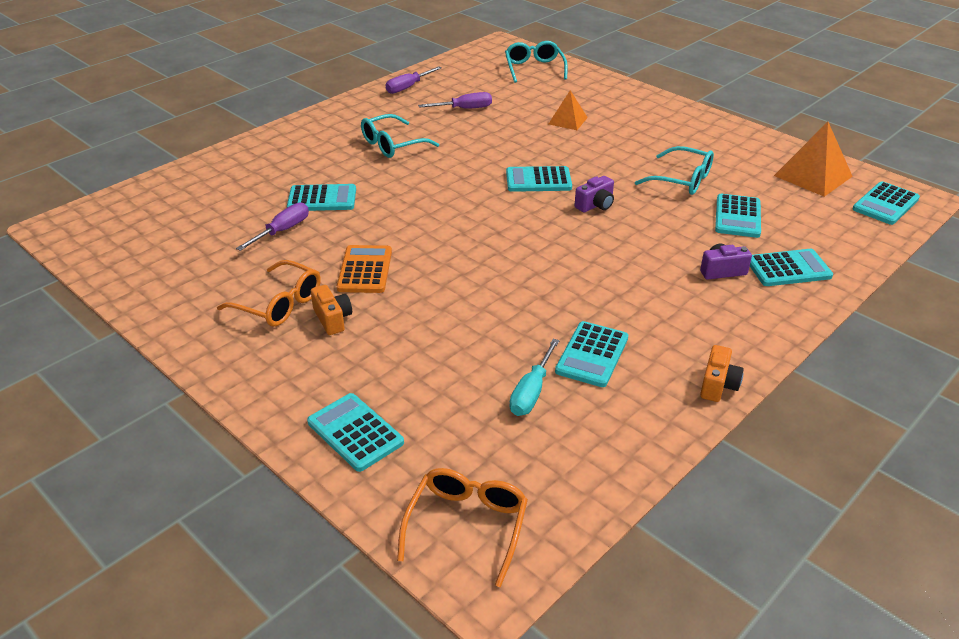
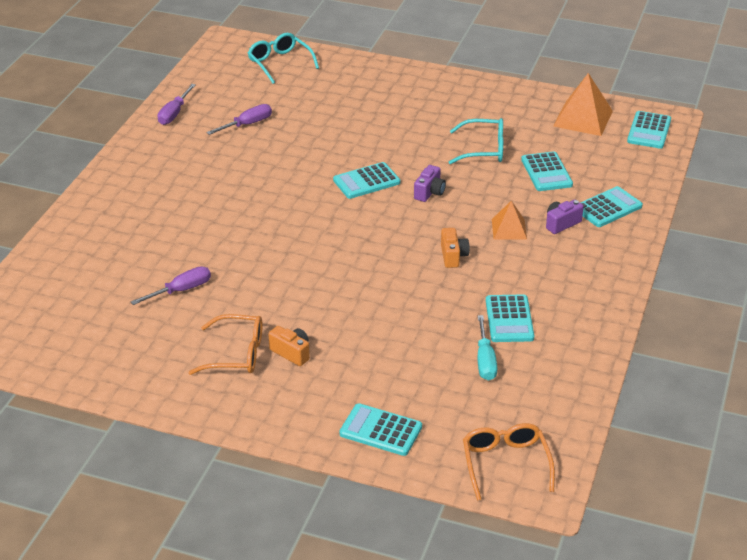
camera: 25 degrees left, 0 degrees up
(283, 230) = (182, 290): purple screwdriver -> purple screwdriver turned 45 degrees clockwise
(322, 199) = (191, 251): turquoise calculator -> none
(365, 270) = (283, 304): orange calculator -> none
(393, 144) = (210, 179): turquoise glasses -> none
(568, 120) = (350, 114): orange pyramid -> orange pyramid (509, 229)
(718, 385) = (609, 314): orange camera -> orange camera (453, 256)

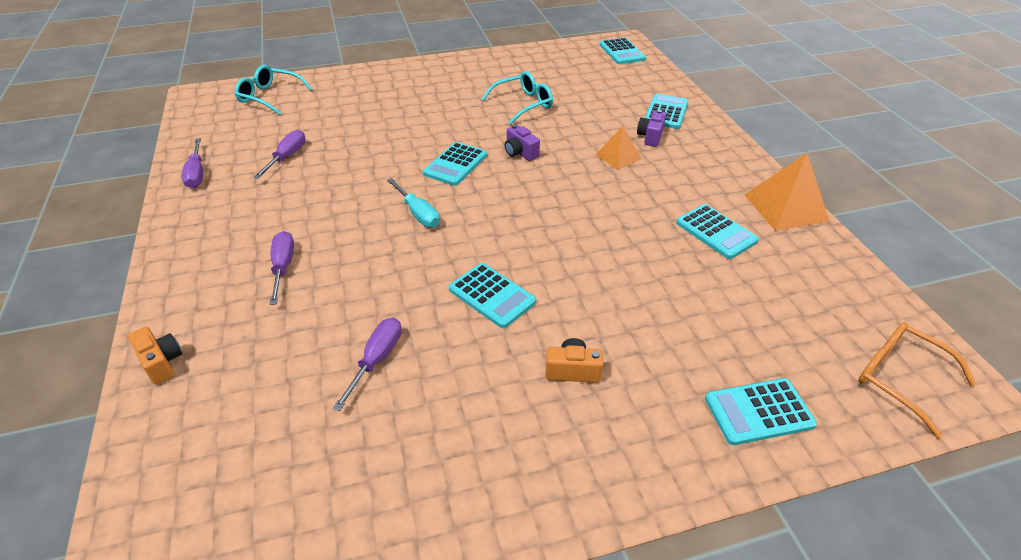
camera: 35 degrees left, 5 degrees up
(176, 207) = (283, 266): none -> purple screwdriver
(235, 354) = (516, 406): orange glasses -> none
(429, 192) = (520, 153): purple camera -> purple camera turned 150 degrees clockwise
(453, 256) = (603, 197): orange camera -> orange camera (162, 362)
(485, 361) = (748, 281): turquoise screwdriver -> turquoise screwdriver (418, 214)
(546, 172) = (590, 104): turquoise calculator -> turquoise calculator (492, 296)
(583, 118) = (567, 59): orange pyramid -> orange pyramid (785, 207)

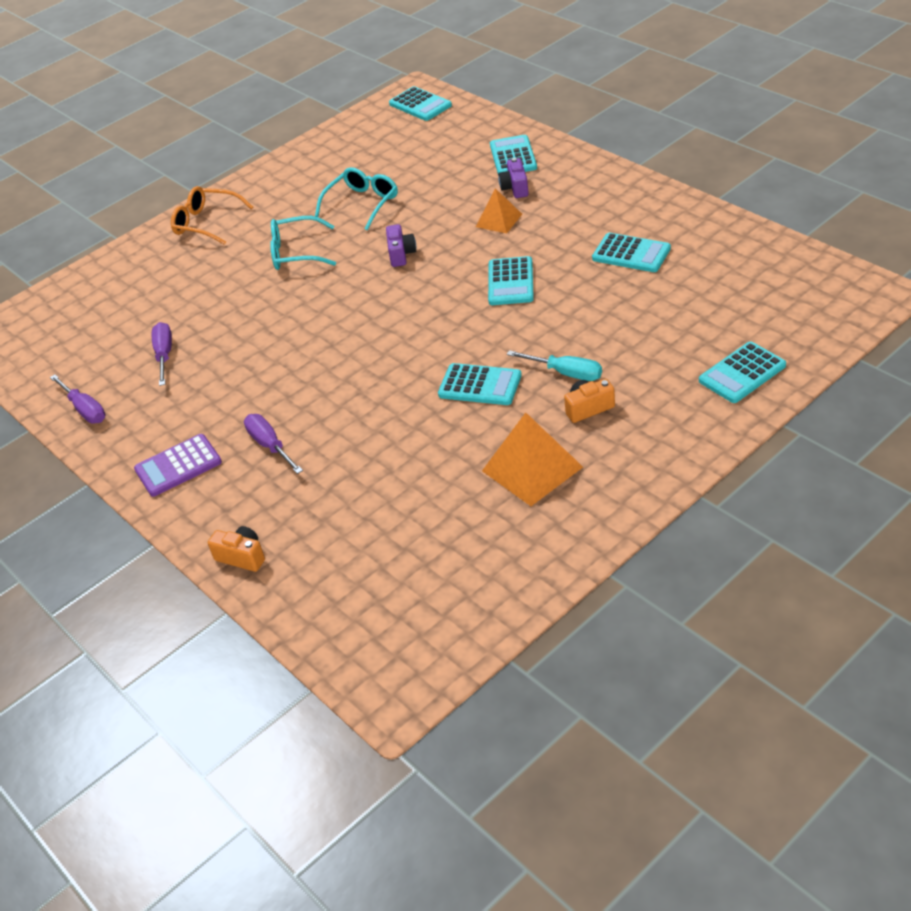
camera: 20 degrees left, 0 degrees up
(205, 250) = (178, 466): none -> purple calculator
(270, 97) = (73, 304): turquoise glasses -> turquoise glasses (297, 252)
(377, 359) = (425, 471): purple screwdriver -> none
(418, 214) = (353, 350): turquoise screwdriver -> turquoise screwdriver (566, 373)
(455, 164) = (347, 291): turquoise calculator -> turquoise calculator (510, 282)
(520, 153) = (401, 254): purple camera -> purple camera turned 120 degrees counterclockwise
(785, 207) = (677, 208): orange pyramid -> orange pyramid (532, 469)
(901, 379) = (829, 306): orange glasses -> orange glasses (207, 223)

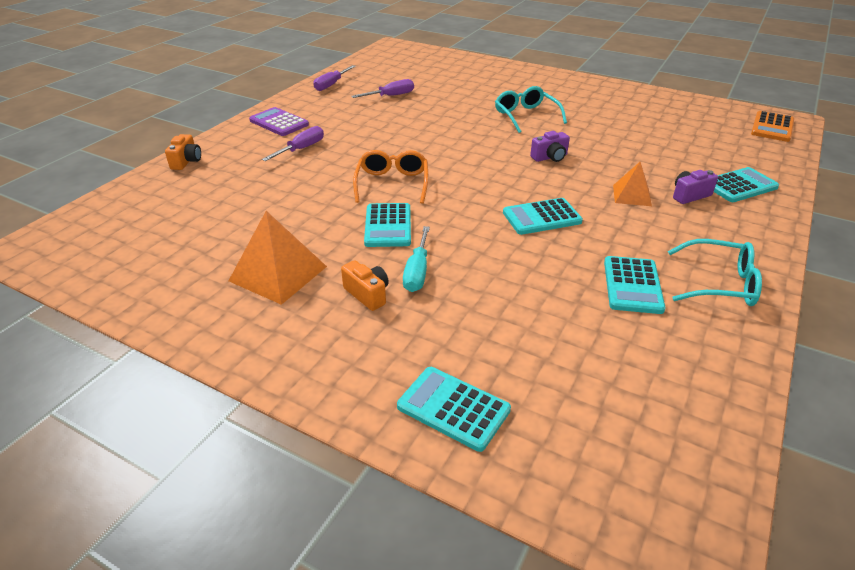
camera: 65 degrees right, 5 degrees down
(207, 223) = (541, 80): orange glasses -> orange glasses (392, 184)
(362, 204) = (606, 129): turquoise glasses -> turquoise glasses (718, 283)
(420, 105) = (772, 127): turquoise calculator -> orange calculator

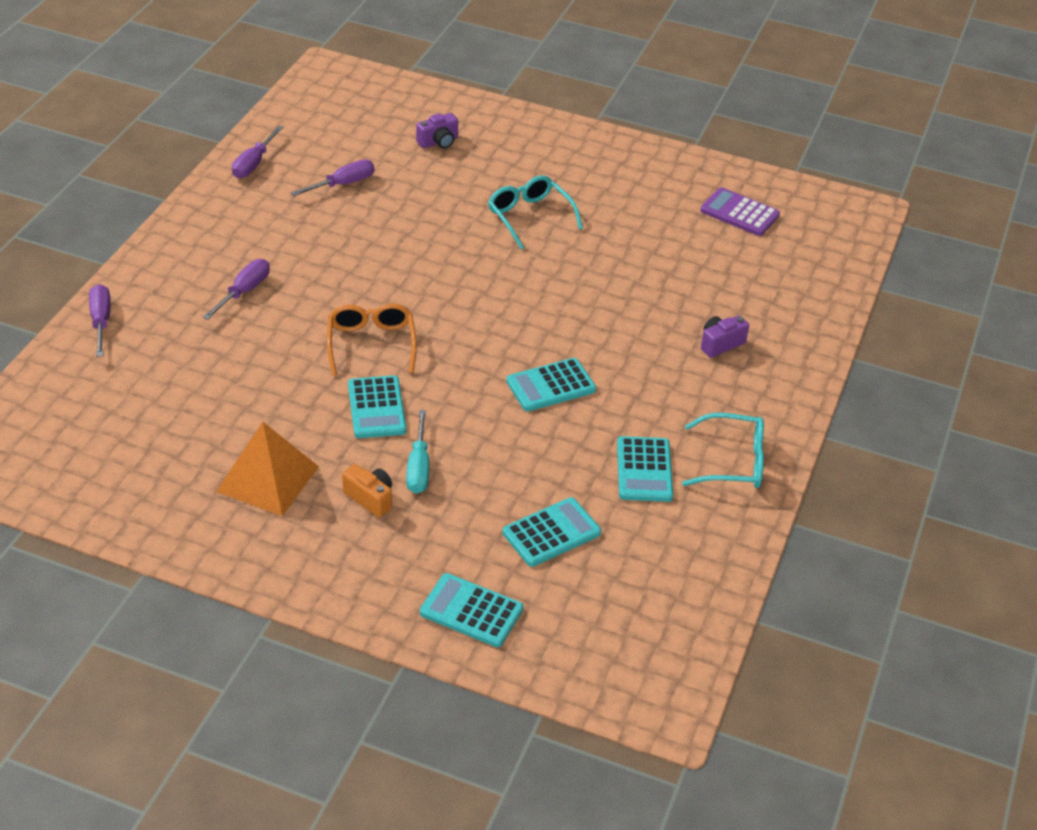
camera: 10 degrees left, 5 degrees up
(186, 161) = (101, 320): orange camera -> purple screwdriver
(279, 122) = (200, 244): purple calculator -> purple calculator (739, 213)
(550, 157) = (561, 291): purple camera -> purple camera (438, 142)
(632, 195) = (654, 347): orange pyramid -> none
(739, 186) = (780, 326): turquoise calculator -> turquoise calculator (551, 533)
(772, 127) = (840, 225): orange calculator -> none

